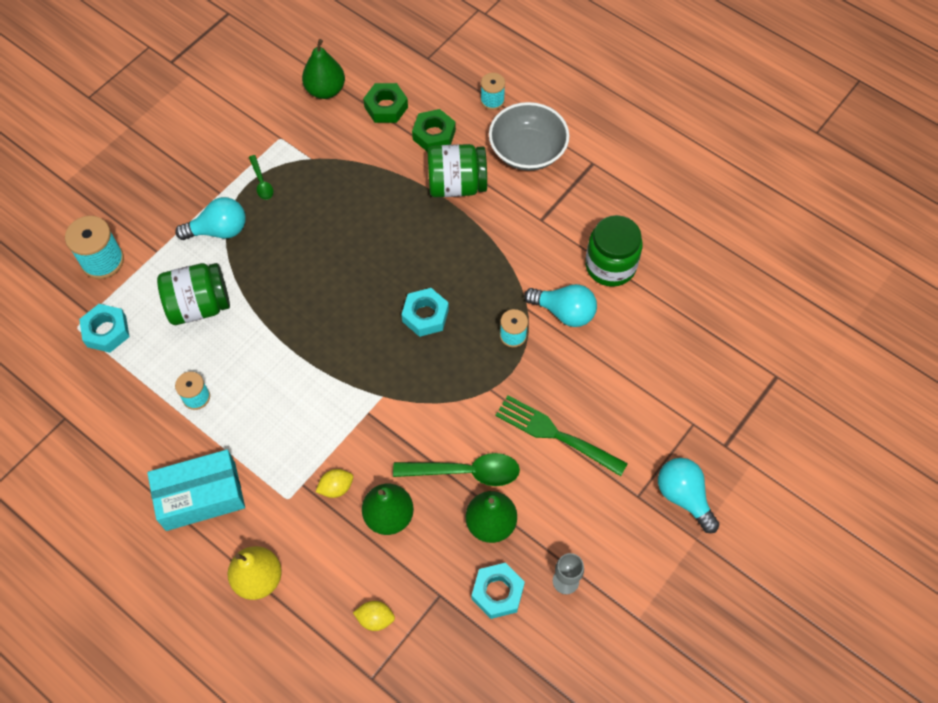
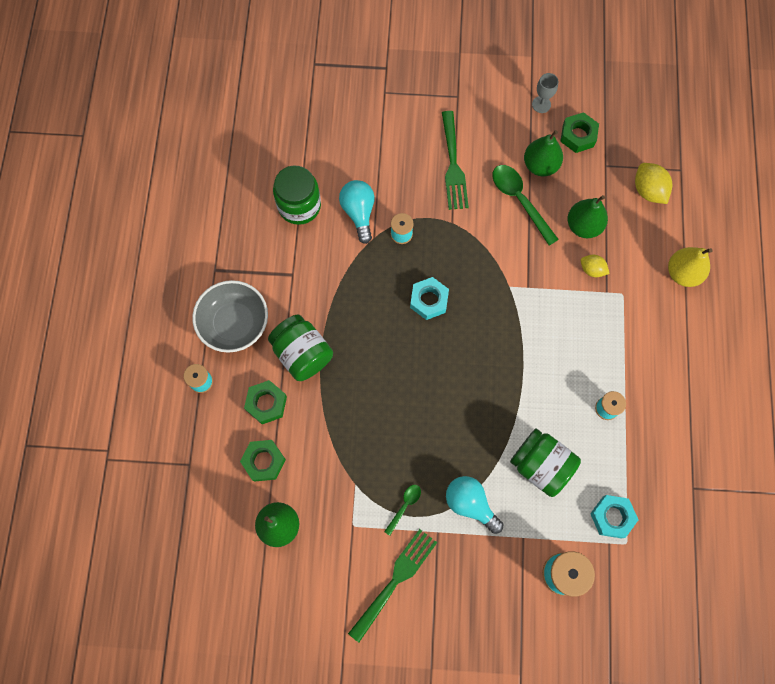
camera: 125 degrees left, 10 degrees up
(201, 496) = (665, 349): turquoise box -> none
(212, 141) = (395, 580): none -> green fork
(375, 618) = (648, 190): yellow lemon -> yellow lemon, size x1.59
(497, 592) = (578, 135): turquoise nut -> green nut
(683, 496) = (438, 72): turquoise light bulb -> none

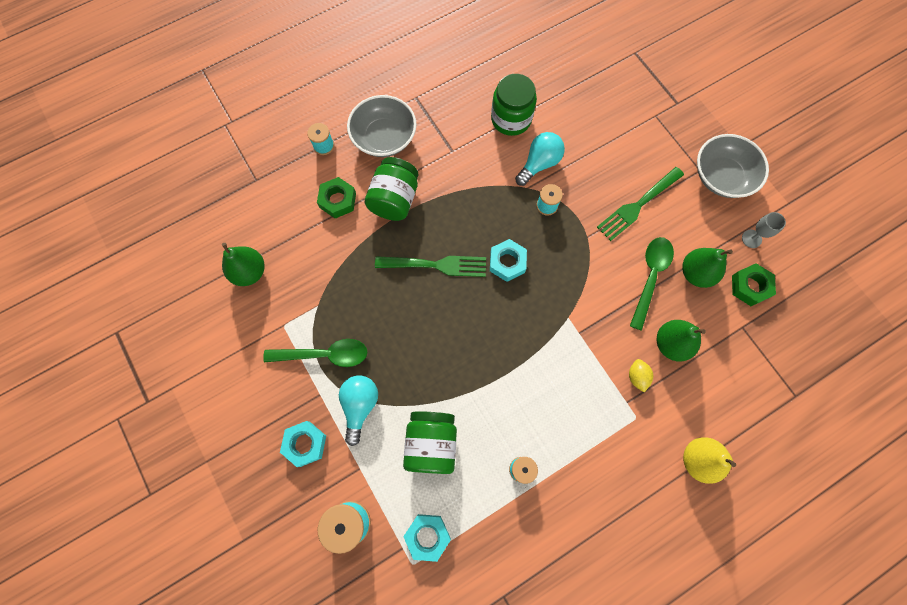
camera: 55 degrees right, 0 degrees up
(264, 461) = (292, 228): green nut -> none
(395, 580) = (259, 387): green fork -> green fork (436, 265)
(404, 506) = (324, 354): green spoon -> green spoon, size x1.90
(472, 571) = (305, 444): none -> turquoise nut
(475, 85) = (721, 176): none -> grey bowl
(648, 190) = (750, 379): yellow lemon -> none

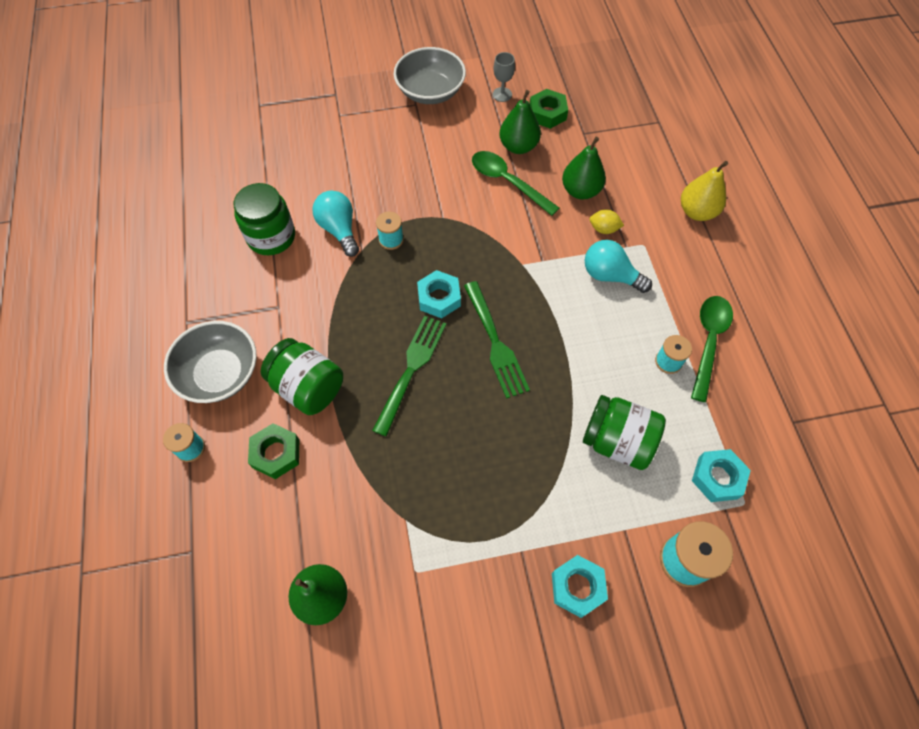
camera: 70 degrees left, 10 degrees down
(324, 354) = (473, 530): green spoon -> green spoon (708, 342)
(360, 406) = (550, 506): turquoise light bulb -> turquoise light bulb (610, 275)
(638, 205) = (428, 164): green fork -> green fork (495, 343)

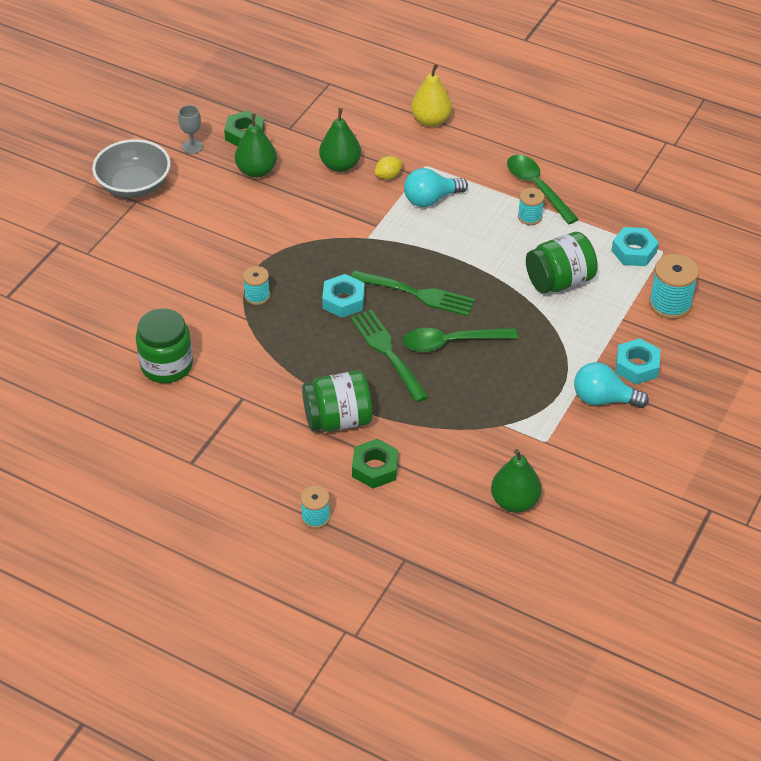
camera: 50 degrees left, 15 degrees down
(220, 373) = (266, 466): grey bowl -> none
(339, 229) = (210, 320): turquoise light bulb -> turquoise light bulb (603, 399)
(507, 182) = (283, 198): green spoon -> green spoon (451, 342)

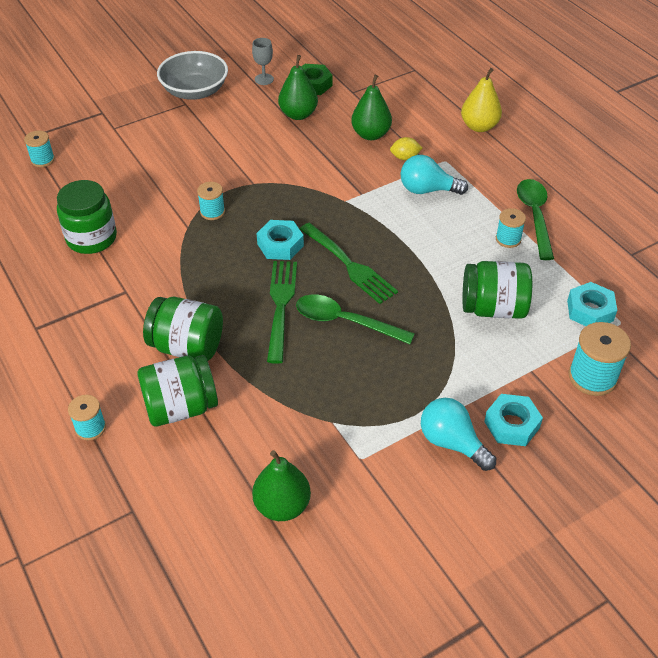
camera: 30 degrees right, 0 degrees up
(46, 312) = (42, 160): none -> turquoise spool
(375, 468) = (180, 407): green nut -> green jar

